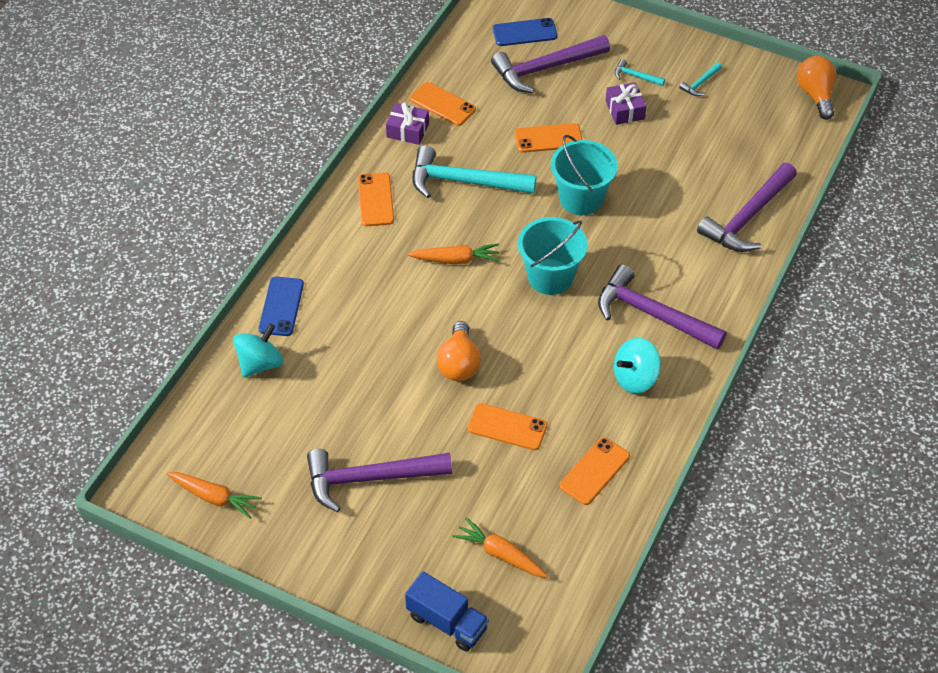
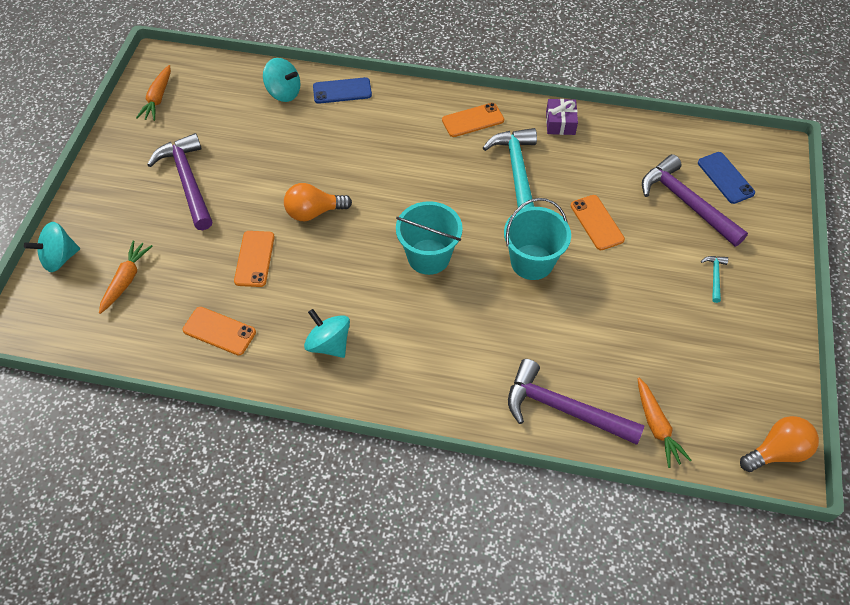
camera: 75 degrees right, 5 degrees up
(442, 104) = (602, 139): orange phone -> none
(447, 622) = (60, 258): blue truck -> turquoise spinning top
(456, 260) = (426, 186): orange carrot -> orange carrot (656, 426)
(625, 110) = (663, 276): purple gift -> none
(652, 314) = (408, 345): purple hammer -> none
(700, 83) = (735, 335): turquoise hammer -> none

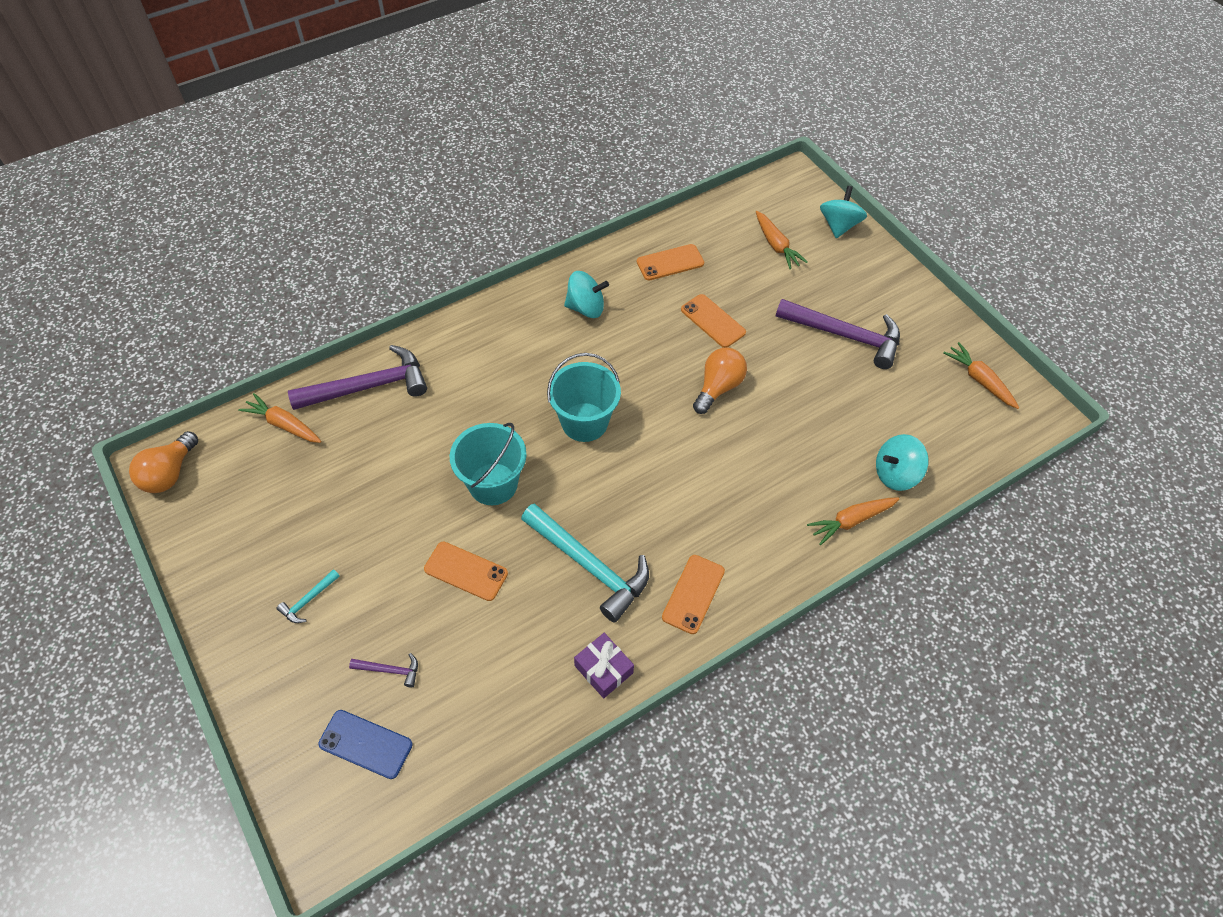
camera: 135 degrees right, 0 degrees up
(342, 91) = (851, 521): blue phone -> orange carrot
(686, 203) = (390, 670): purple hammer -> purple hammer, size x0.44
(714, 276) = (308, 600): turquoise hammer -> turquoise hammer turned 75 degrees clockwise

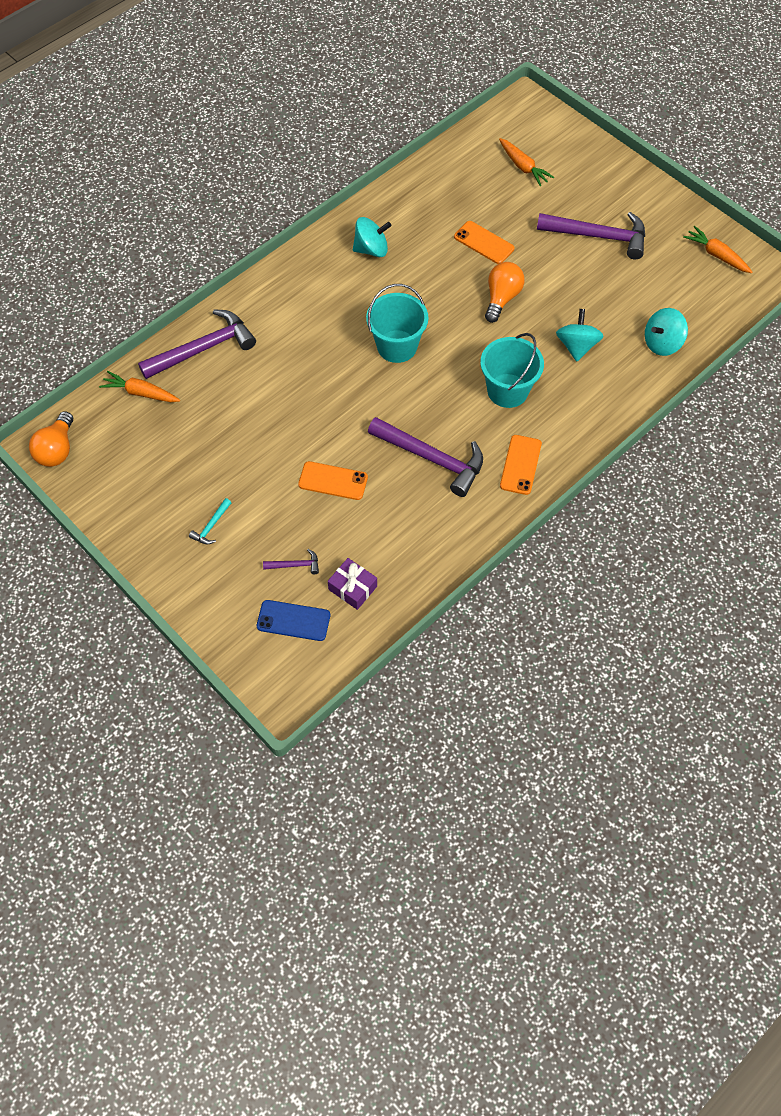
camera: 10 degrees left, 5 degrees up
(493, 484) = (334, 409): turquoise bucket -> turquoise bucket (507, 390)
(589, 565) = (432, 458): turquoise hammer -> purple hammer
(603, 669) = (464, 533): purple gift -> purple gift (352, 588)
(670, 262) = (434, 197): orange phone -> none
(839, 225) = (573, 140): turquoise spinning top -> turquoise spinning top (576, 346)
(851, 521) = (633, 387): orange carrot -> none

